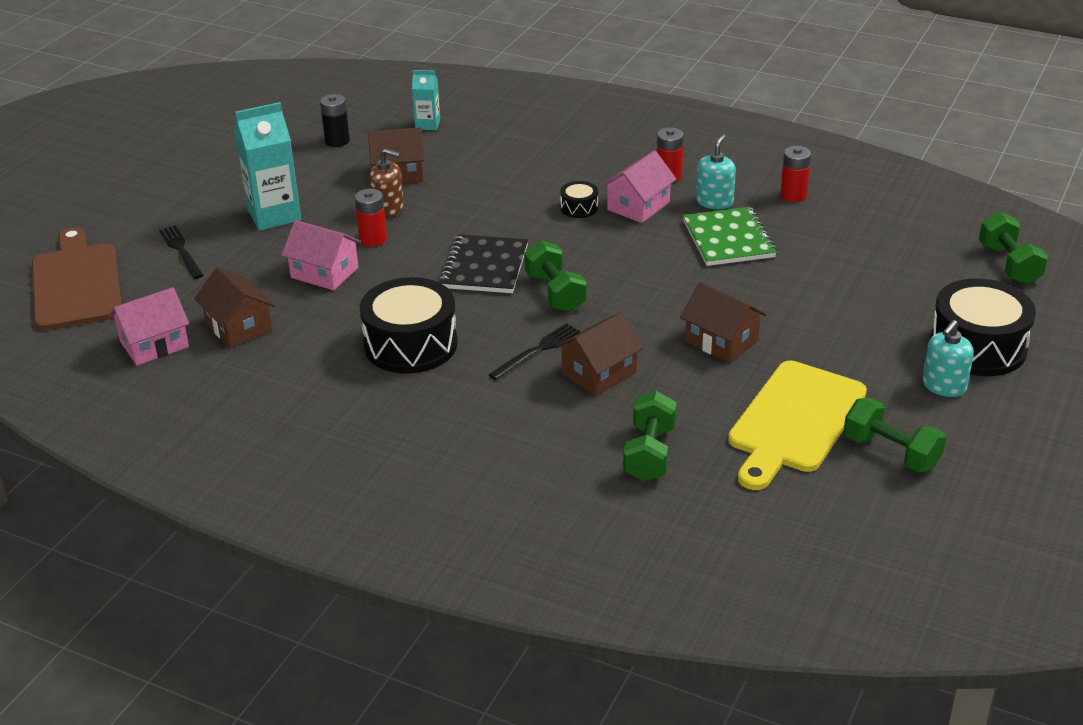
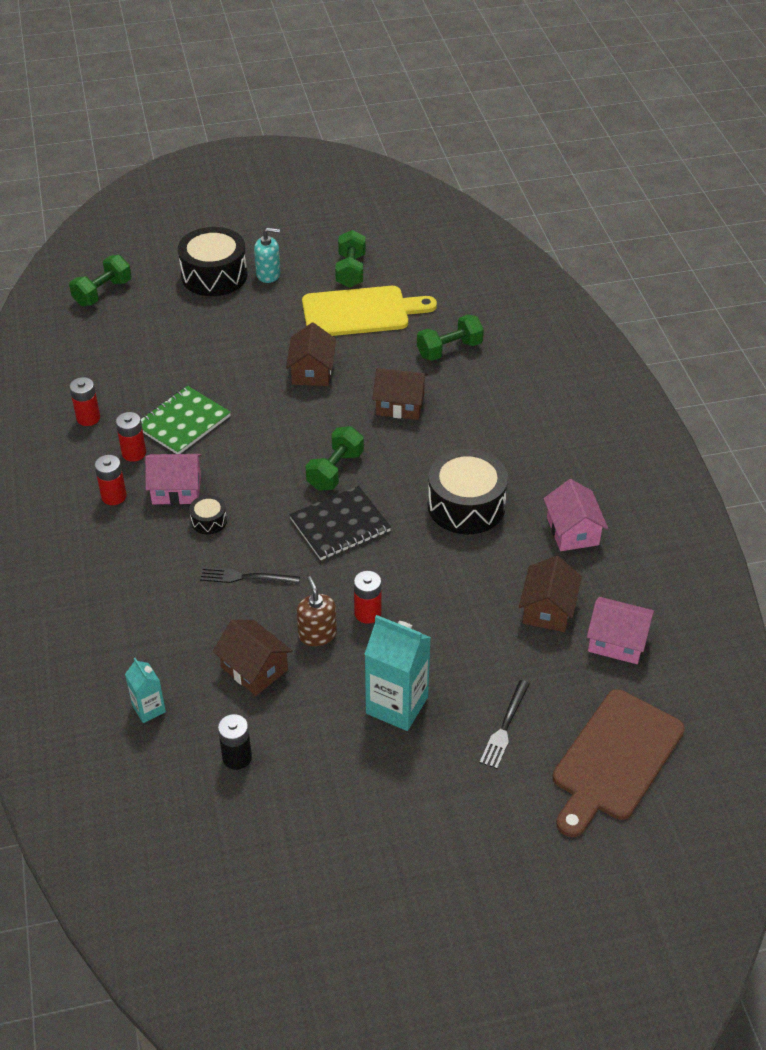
camera: 130 degrees left, 10 degrees up
(324, 273) = (438, 610): pink house -> pink house (572, 531)
(537, 350) = (407, 443): black fork -> black fork (246, 577)
(714, 202) = (134, 453): turquoise soap dispenser -> red battery

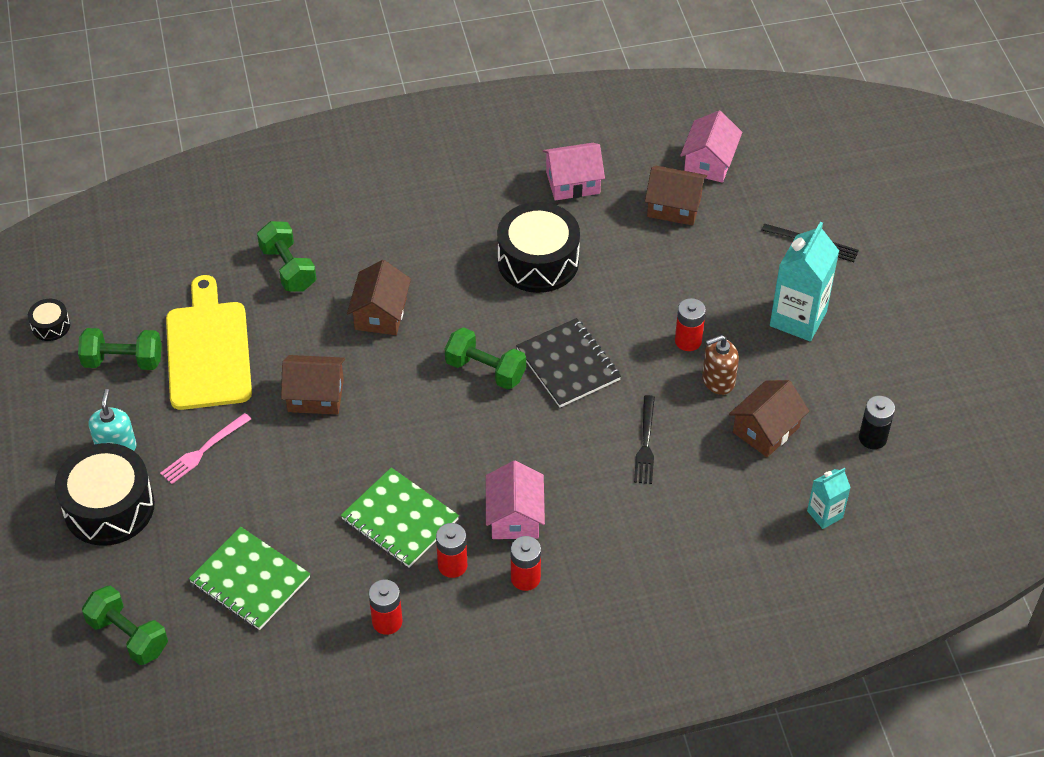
camera: 90 degrees left, 5 degrees up
(139, 346) = (250, 580): none -> green notebook
(209, 521) = (563, 482): black drum -> black drum (51, 326)
(262, 316) = (203, 450): none -> pink fork
(615, 760) = (838, 174): brown cutting board -> none

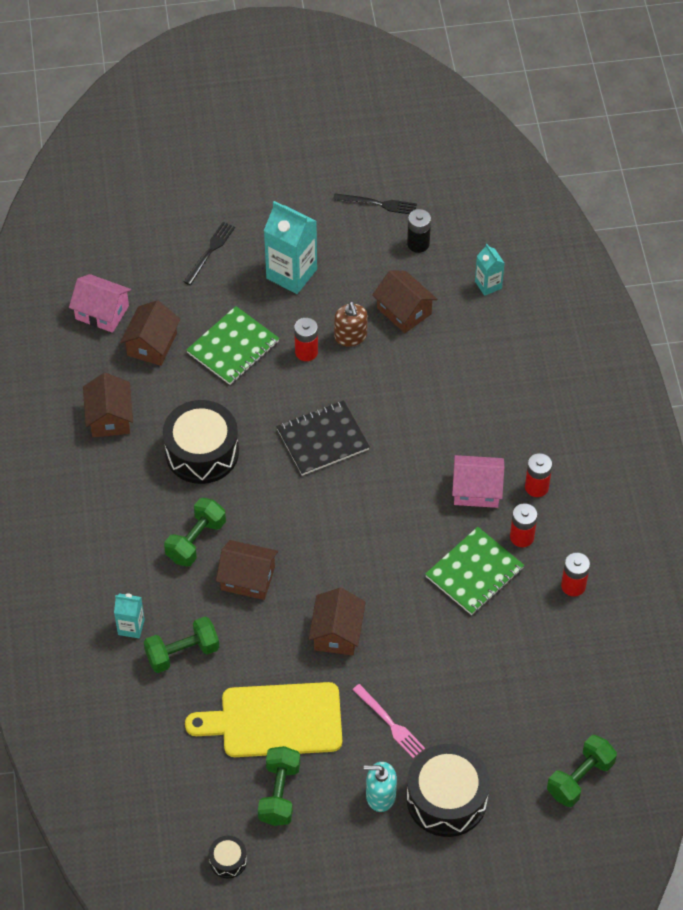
camera: 85 degrees left, 5 degrees up
(250, 580) = (529, 686): green notebook -> green notebook (233, 347)
(318, 225) = (131, 627): none -> turquoise carton
(485, 370) = (322, 501): green dumbbell -> green dumbbell (196, 540)
(573, 182) = (110, 417): pink house -> brown house
(645, 443) = (410, 393): black fork -> black fork (378, 204)

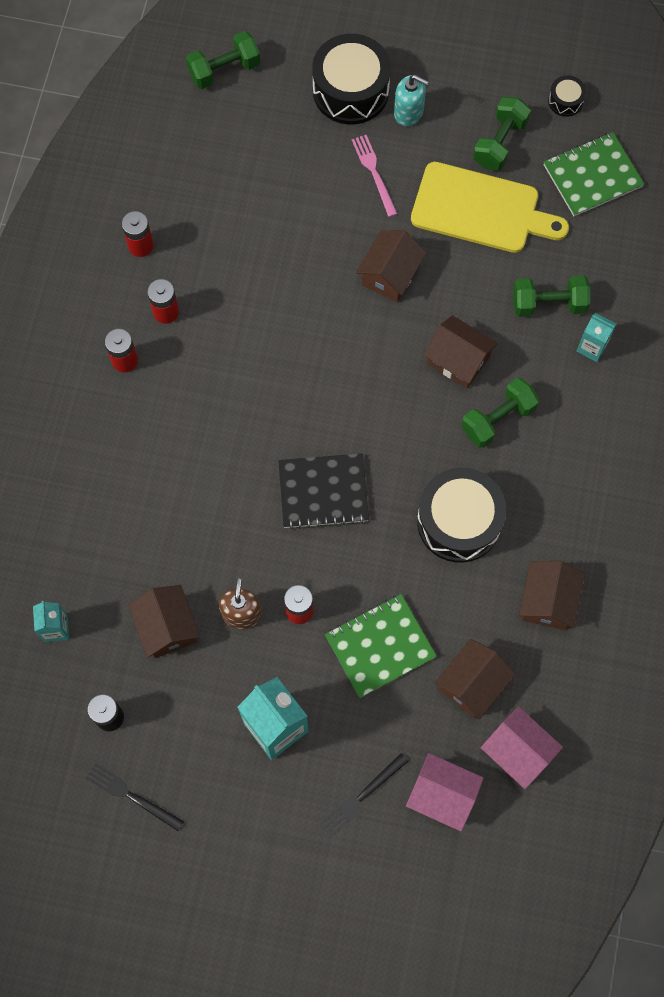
camera: 160 degrees left, 15 degrees up
(474, 573) = (230, 290): green notebook -> green notebook (592, 176)
(476, 490) = (187, 378): pink house -> pink house (442, 795)

